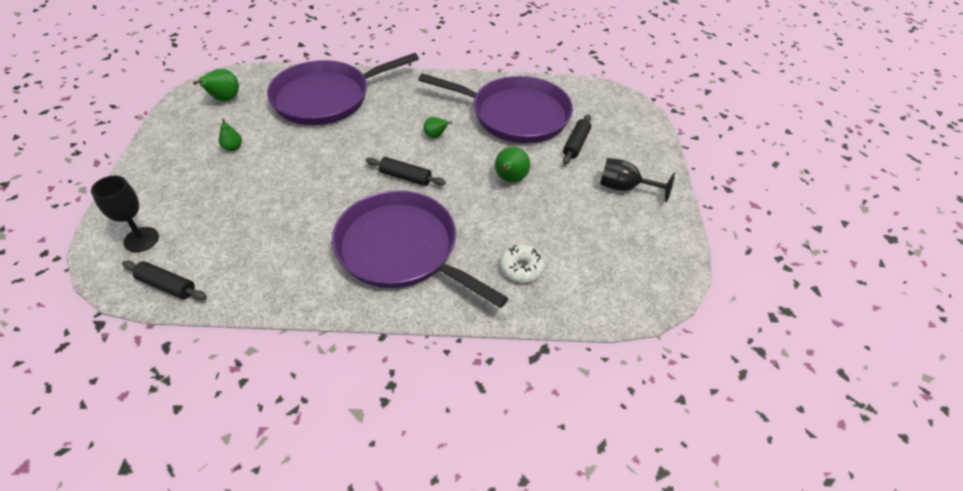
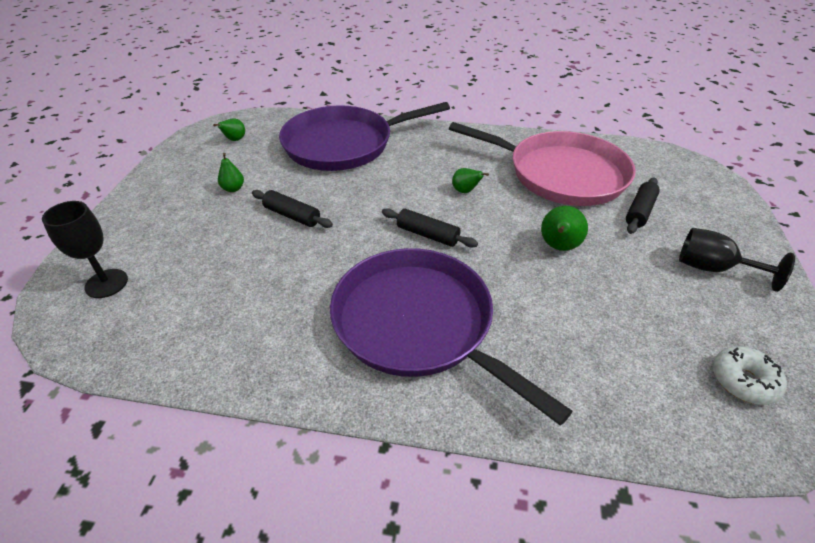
camera: 10 degrees right, 5 degrees down
(167, 285) = (120, 344): black rolling pin -> black rolling pin (292, 216)
(224, 99) = (235, 140): green pear -> green pear, size x0.64
(515, 115) = (560, 174): purple pan -> pink pan
(521, 268) = (581, 365): white donut -> white donut (743, 381)

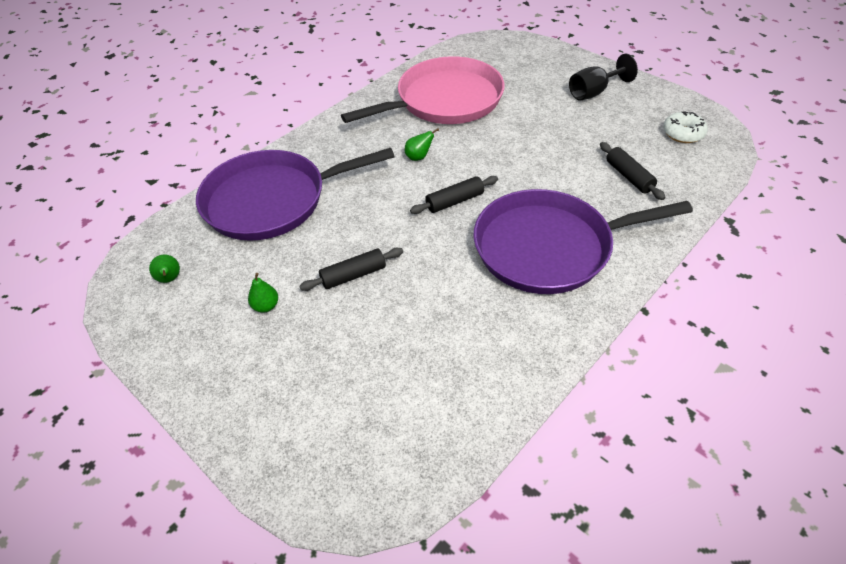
camera: 55 degrees left, 5 degrees up
(106, 283) = (338, 451): black goblet -> none
(344, 144) = (272, 200): purple pan -> purple pan turned 60 degrees clockwise
(558, 247) = (523, 143): green pear -> none
(640, 211) = (518, 89): black rolling pin -> black rolling pin (629, 176)

